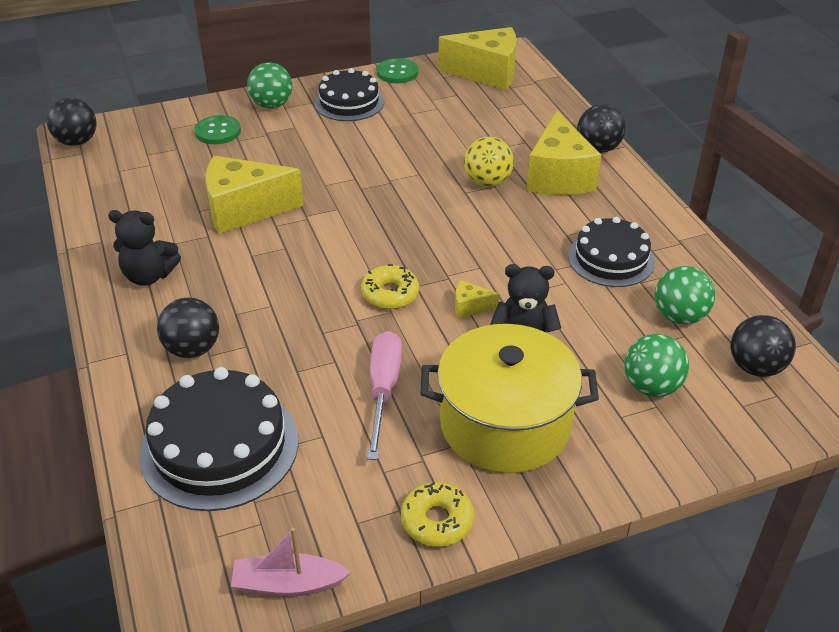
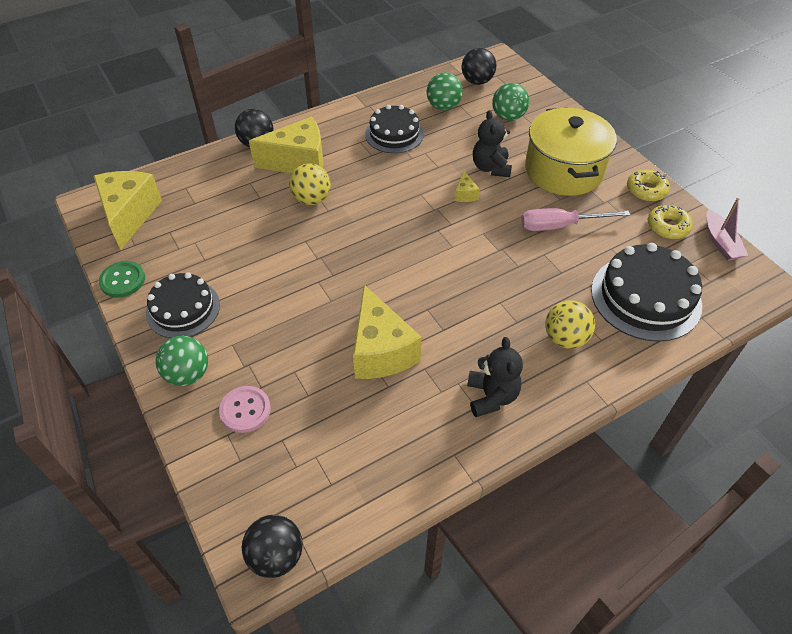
camera: 100 degrees left, 10 degrees up
(192, 349) = (565, 338): black ball -> yellow ball
(218, 131) = (245, 410): green button -> pink button
(390, 294) = (464, 236): yellow donut -> yellow donut (667, 227)

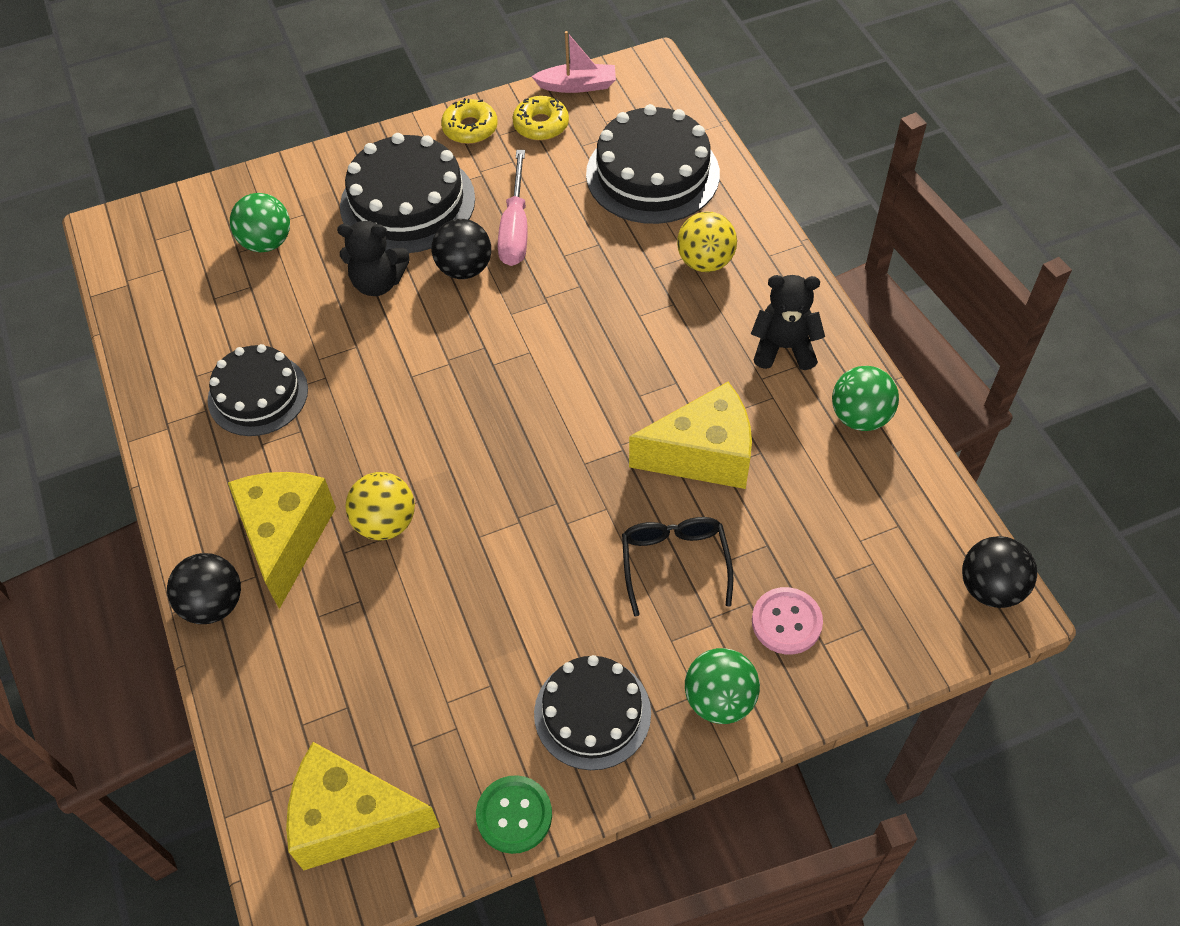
camera: 80 degrees left, 5 degrees up
(290, 341) = (674, 563): none -> black glasses
(443, 106) = (210, 320): green ball -> green ball (860, 416)
(465, 194) = (427, 322): yellow cheese -> none
(477, 81) = (160, 266): black ball -> black ball (464, 269)
(563, 170) = (407, 202): yellow pot -> black cake

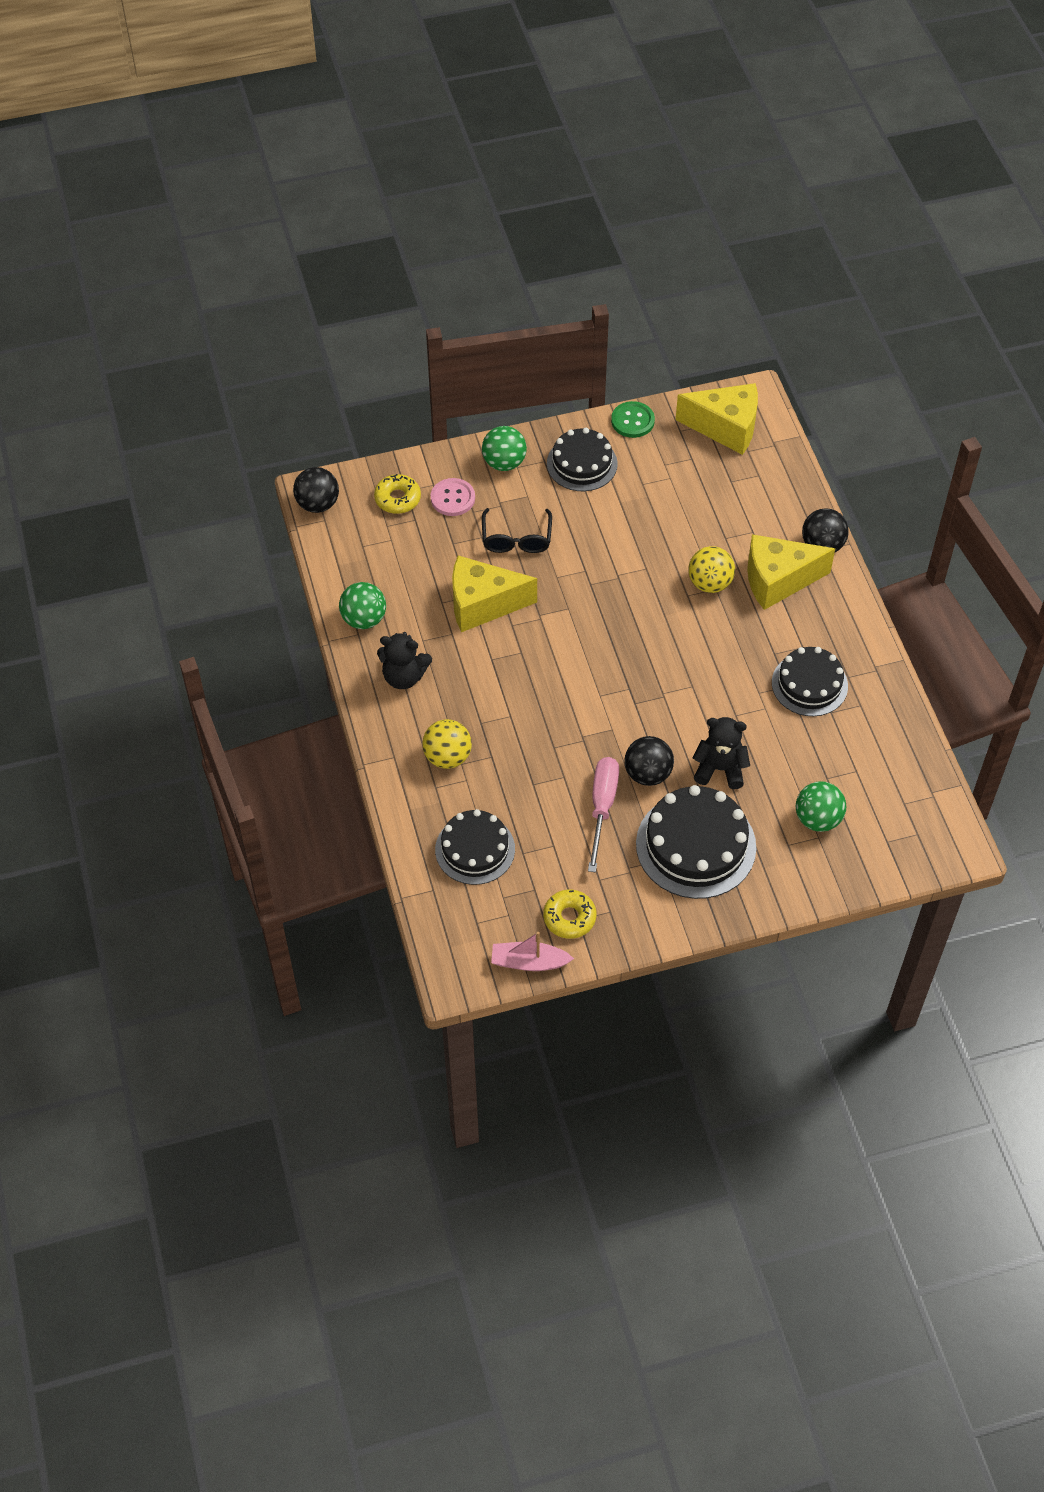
camera: 175 degrees left, 0 degrees up
(286, 538) = (778, 580): yellow cheese -> yellow cheese turned 75 degrees clockwise
(470, 128) = (636, 922): yellow donut -> yellow donut (397, 498)
(652, 174) = (475, 849): black cake -> black cake, size x0.67

